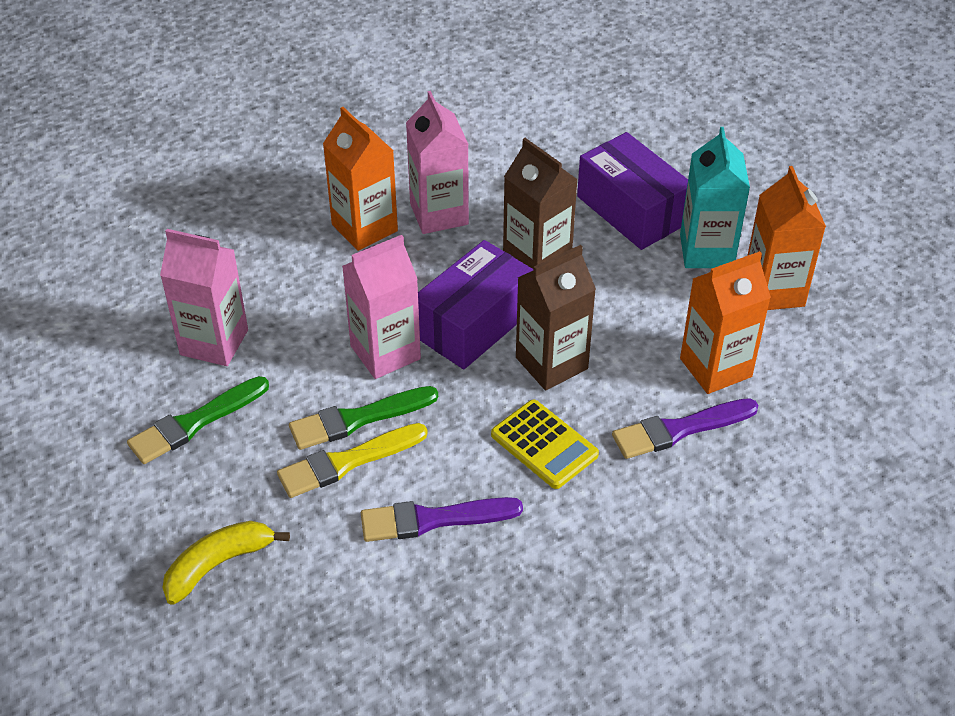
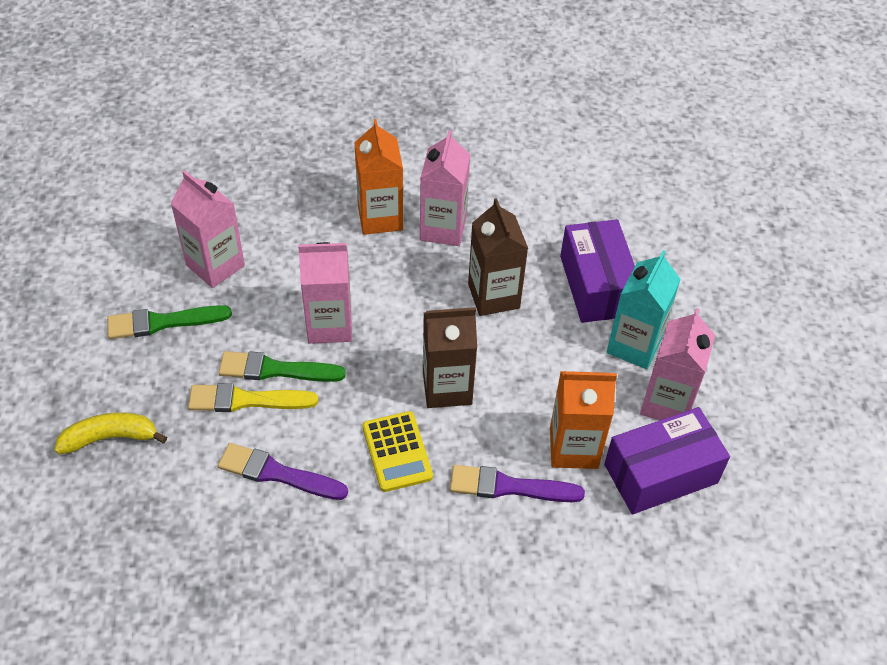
camera: 25 degrees right, 5 degrees up
(474, 323) = (410, 330): purple box -> purple box (660, 473)
(773, 291) = (667, 403): orange carton -> pink carton

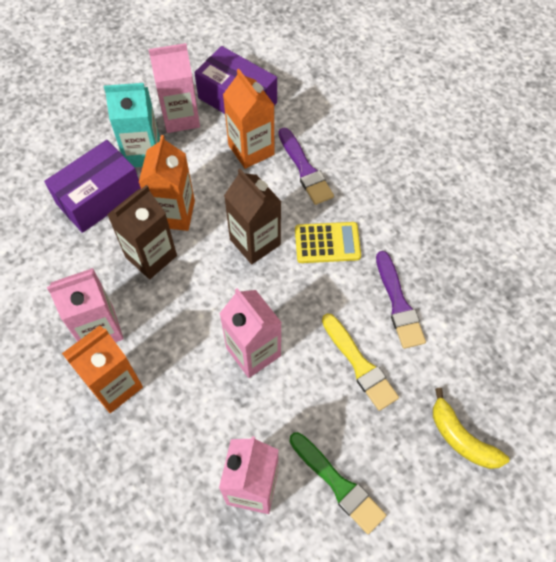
camera: 120 degrees left, 10 degrees up
(275, 370) = (320, 363): green brush -> none
(397, 452) = (327, 243): yellow calculator -> yellow calculator turned 45 degrees clockwise
(532, 336) = (174, 213): none -> orange carton

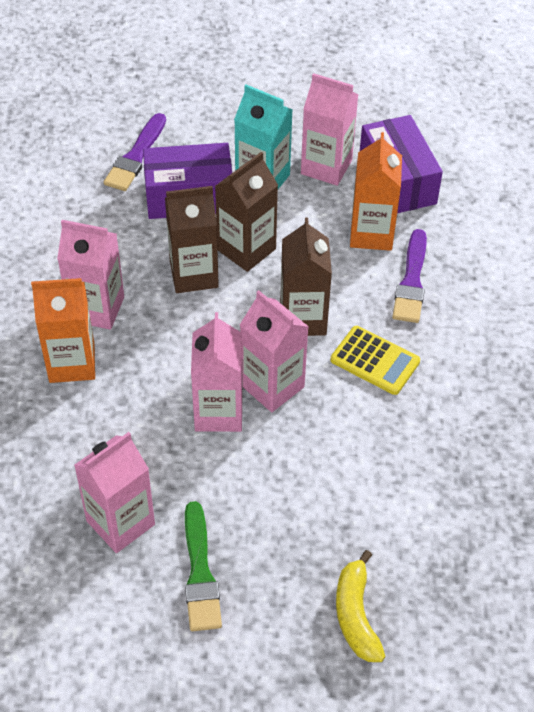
camera: 35 degrees right, 10 degrees down
(174, 213) = (246, 249): orange carton -> brown carton
(274, 307) = (272, 386): none -> pink carton
(359, 365) = (311, 487): yellow brush -> none
(398, 304) = (399, 458): purple brush -> purple brush (136, 156)

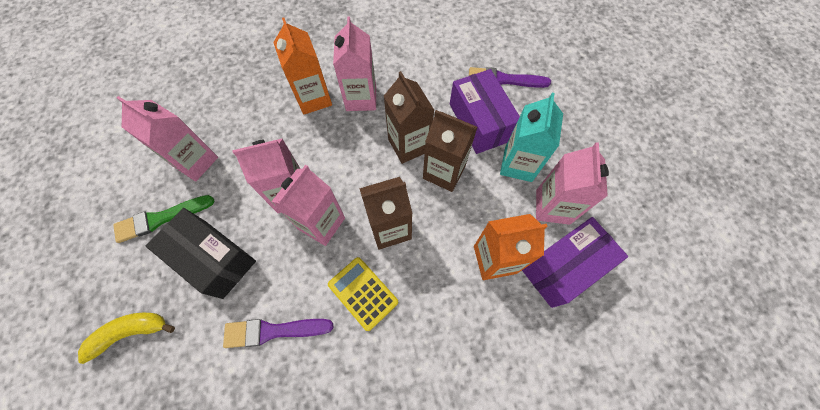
camera: 75 degrees right, 15 degrees up
(282, 511) = (214, 258): none -> black box
(375, 361) = (363, 293): yellow calculator -> yellow calculator turned 120 degrees clockwise
(411, 281) = (454, 304): purple brush -> purple brush (273, 331)

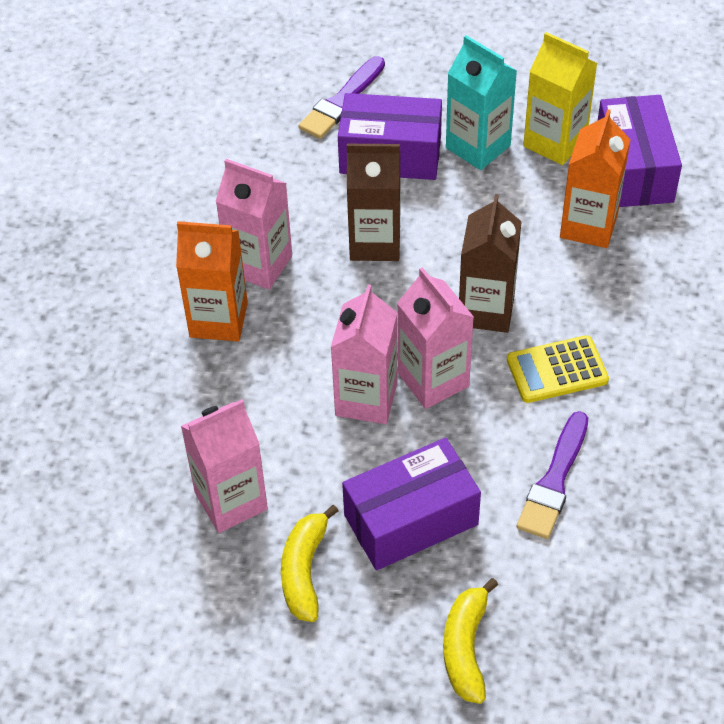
camera: 60 degrees left, 15 degrees down
(161, 219) = (304, 570): green brush -> yellow banana
(214, 258) = (411, 520): black box -> purple box
(444, 172) = (440, 223): brown carton -> none
(552, 207) = (555, 142): pink carton -> yellow carton

